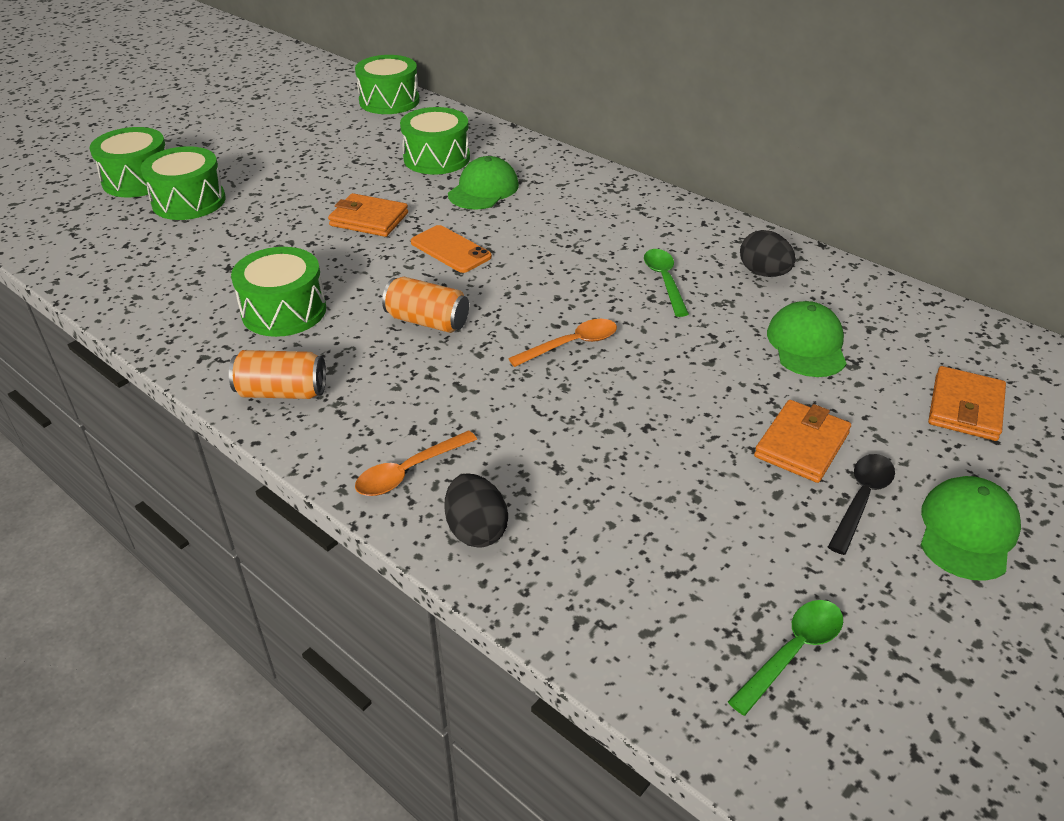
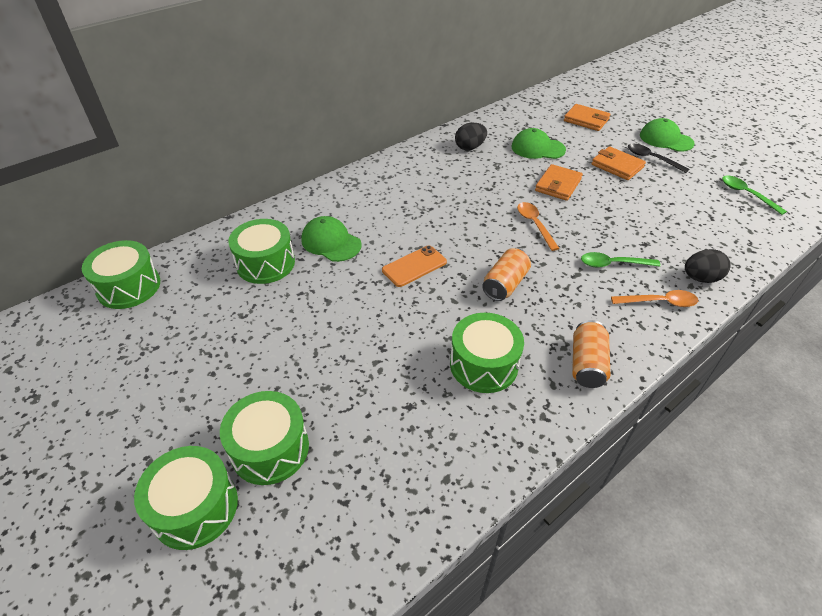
camera: 80 degrees left, 5 degrees up
(369, 219) = (355, 309): orange wallet -> orange wallet (558, 185)
(408, 472) = (659, 302): orange spoon -> orange spoon turned 60 degrees counterclockwise
(664, 281) = (471, 181): green spoon -> green spoon (613, 264)

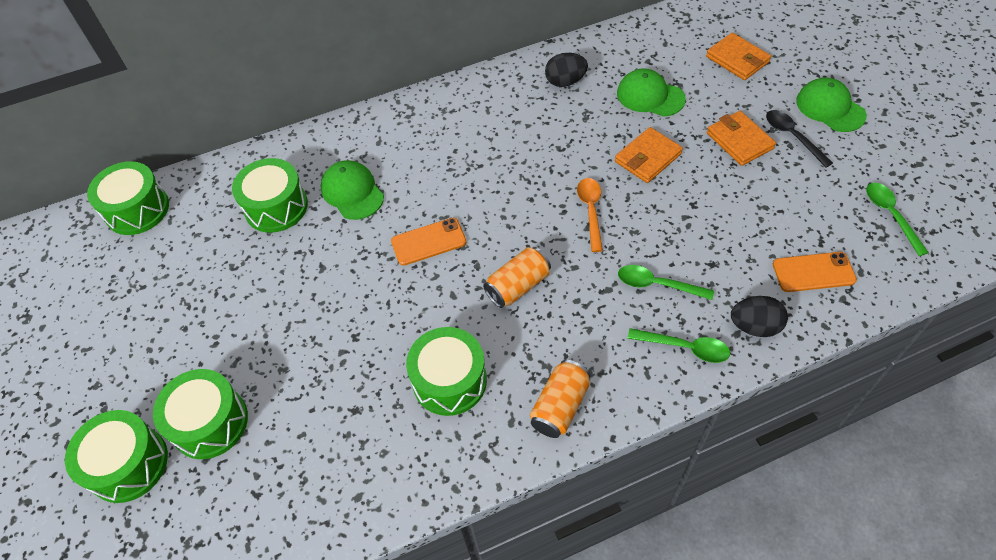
camera: 20 degrees right, 10 degrees up
(659, 302) = (685, 347): orange spoon -> green spoon
(719, 237) = (813, 272): none -> orange phone

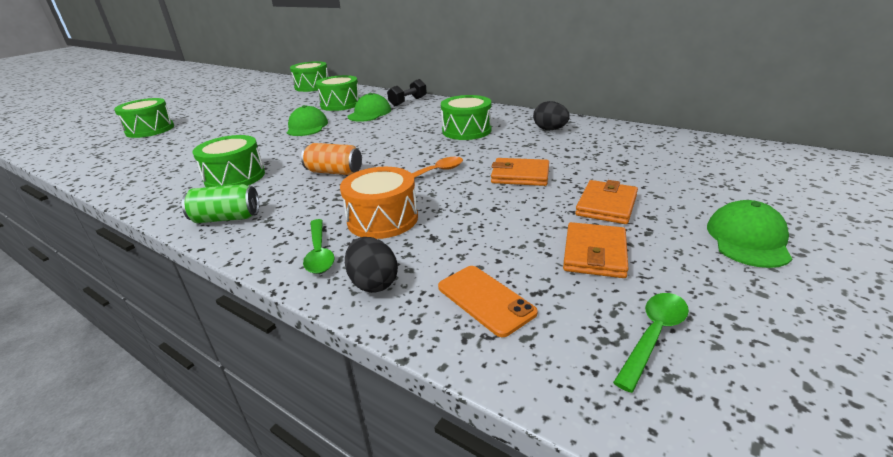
camera: 55 degrees right, 25 degrees down
(210, 422) = (181, 135): green drum -> green drum (466, 131)
(348, 140) = (408, 102): none -> black dumbbell
(428, 242) = (350, 139): orange phone -> none
(560, 406) = (226, 218): orange can -> green can
(650, 96) = (589, 157): green cap -> green cap (307, 127)
(657, 284) = (382, 219): green spoon -> orange drum
(737, 59) = (707, 175): orange wallet -> orange wallet (594, 254)
(792, 137) = (662, 230): black spoon -> none

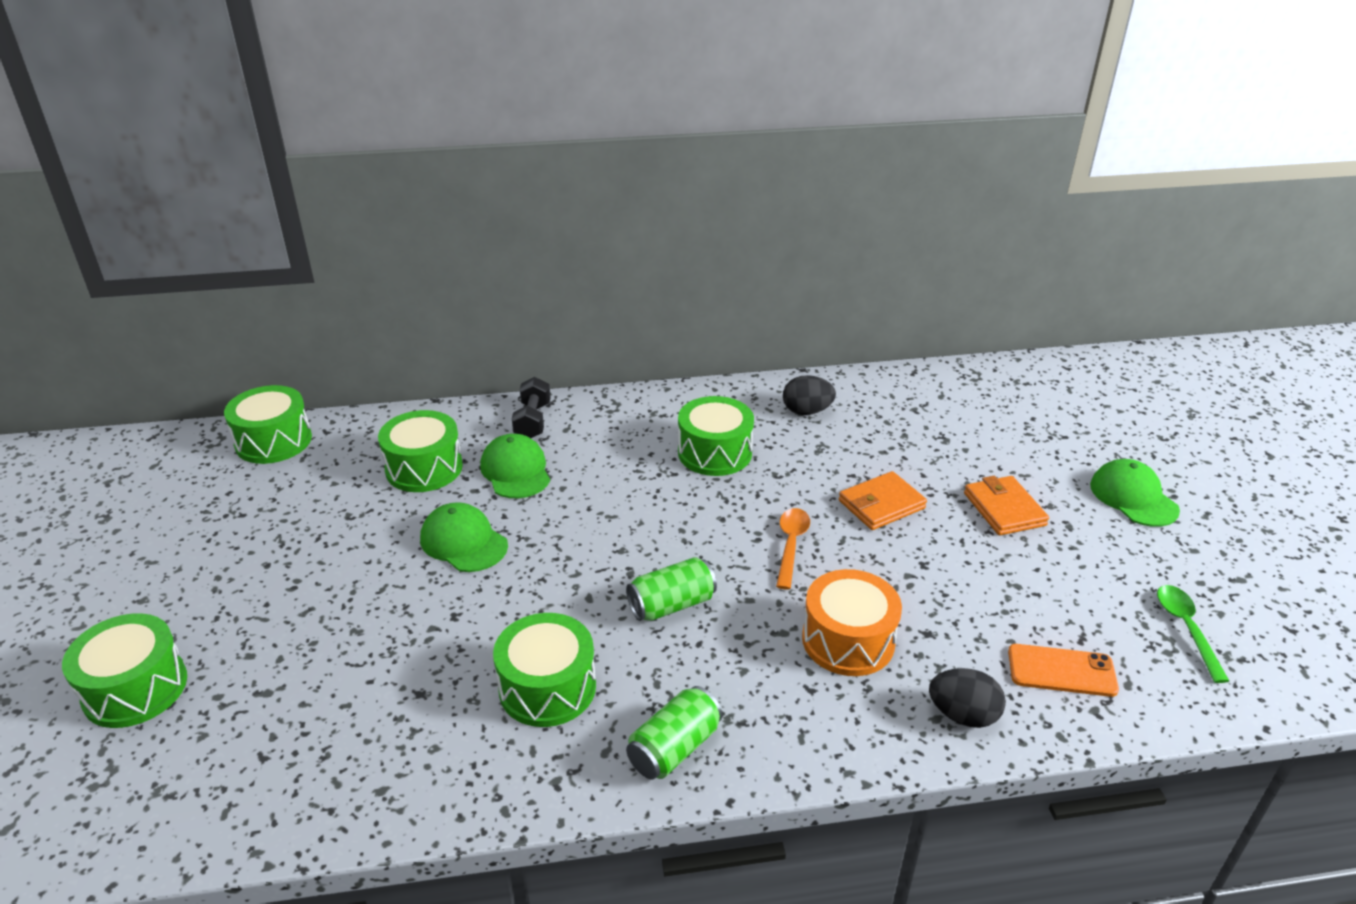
camera: 45 degrees left, 5 degrees up
(319, 253) = (861, 719): green spoon -> none
(334, 172) = (671, 605): orange can -> green can
(594, 254) = (1066, 573): orange wallet -> none

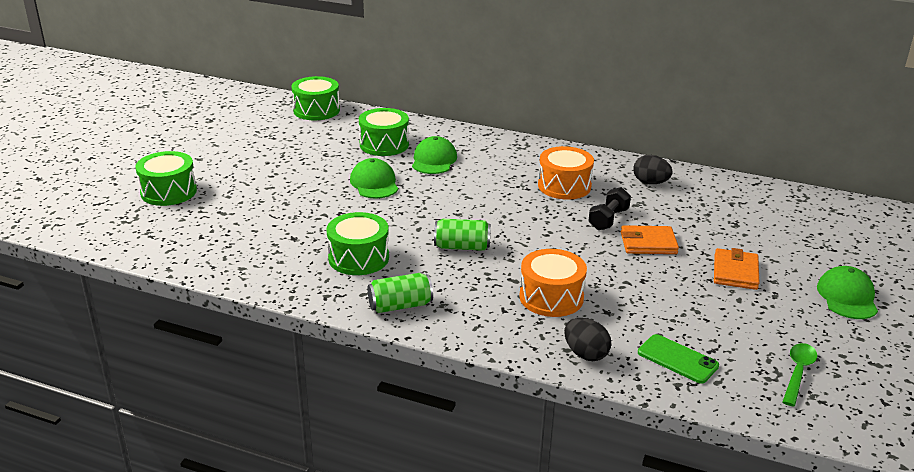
camera: 30 degrees right, 5 degrees down
(532, 421) = (467, 140): black dumbbell -> black dumbbell (608, 219)
(714, 453) = (564, 186): green drum -> orange drum
(791, 545) = (564, 244): orange spoon -> none
(1061, 671) = (677, 359): orange phone -> green phone

